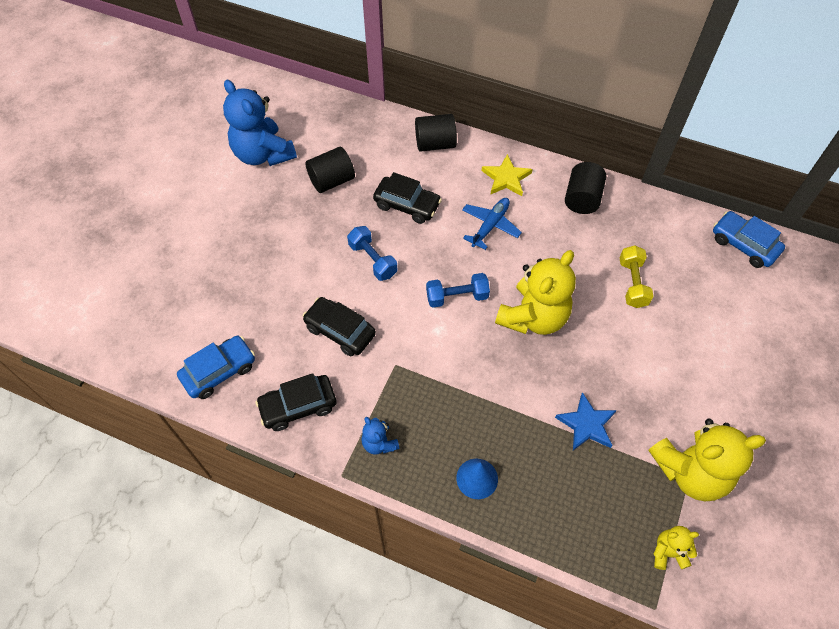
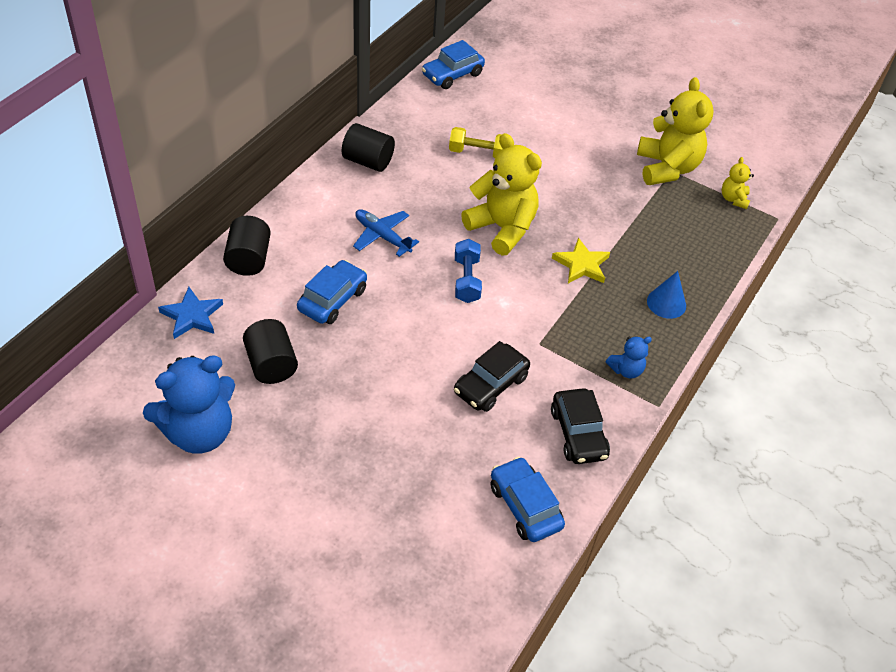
camera: 85 degrees left, 10 degrees down
(372, 260) = (402, 342): blue dumbbell -> none
(407, 205) = (332, 299): black car -> blue car
(506, 178) = (321, 211): yellow star -> yellow star (581, 264)
(586, 424) = (619, 218): blue star -> blue star (192, 316)

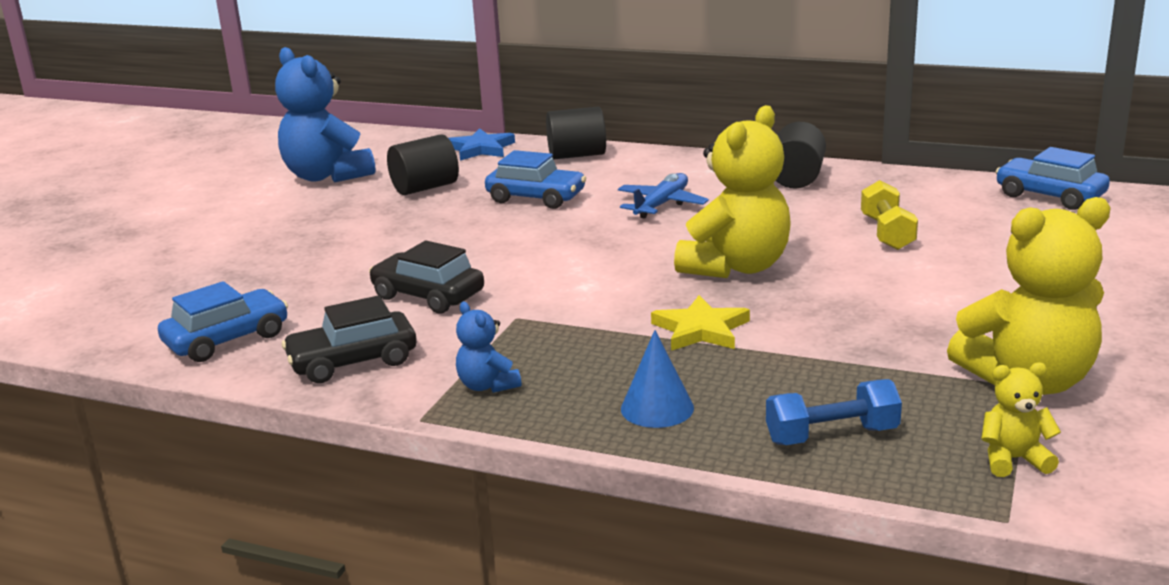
camera: 85 degrees right, 25 degrees down
(466, 280) = (614, 259): blue dumbbell -> blue dumbbell (832, 435)

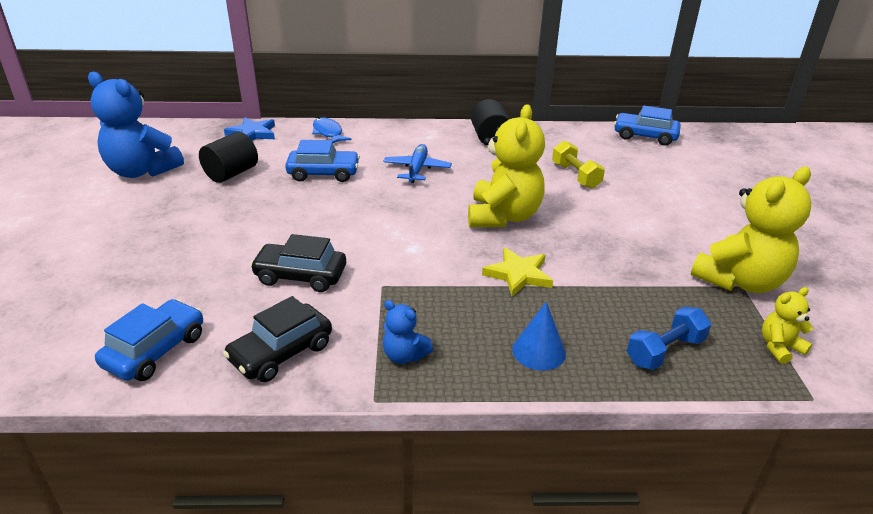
camera: 25 degrees left, 10 degrees up
(577, 155) = (328, 133): black cylinder -> blue fish

